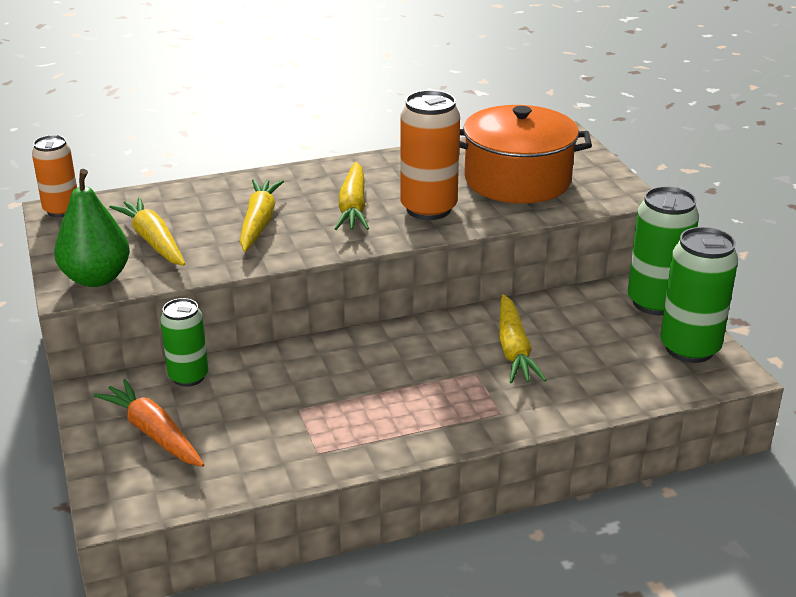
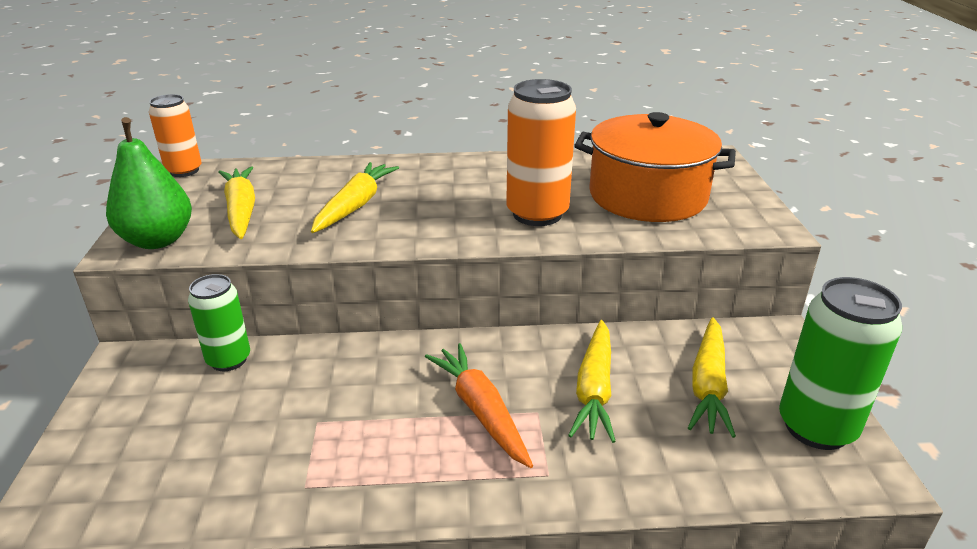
camera: 15 degrees right, 0 degrees up
(153, 433) = (149, 422): orange carrot -> orange carrot (481, 411)
(353, 207) = (459, 202): yellow carrot -> yellow carrot (708, 385)
(655, 302) = (783, 357): green can -> none

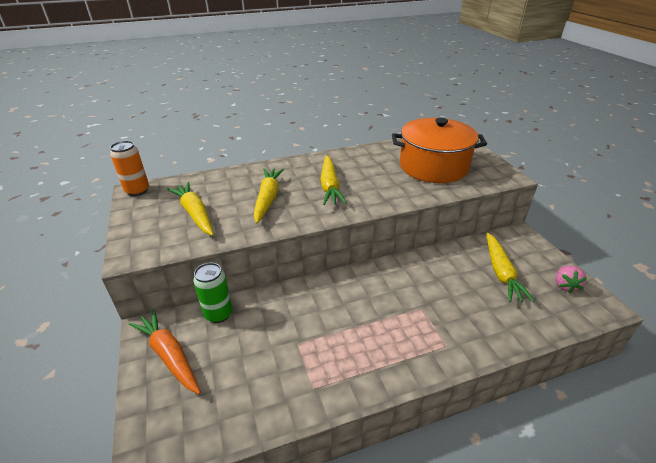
camera: 15 degrees left, 5 degrees up
(158, 240) = (150, 245): green pear -> none
(481, 411) = (389, 314): orange carrot -> orange carrot (169, 355)
(537, 214) = (380, 187): orange can -> none
(594, 389) = (444, 287): yellow carrot -> yellow carrot (330, 186)
(816, 427) = (565, 285): green can -> pink strawberry

